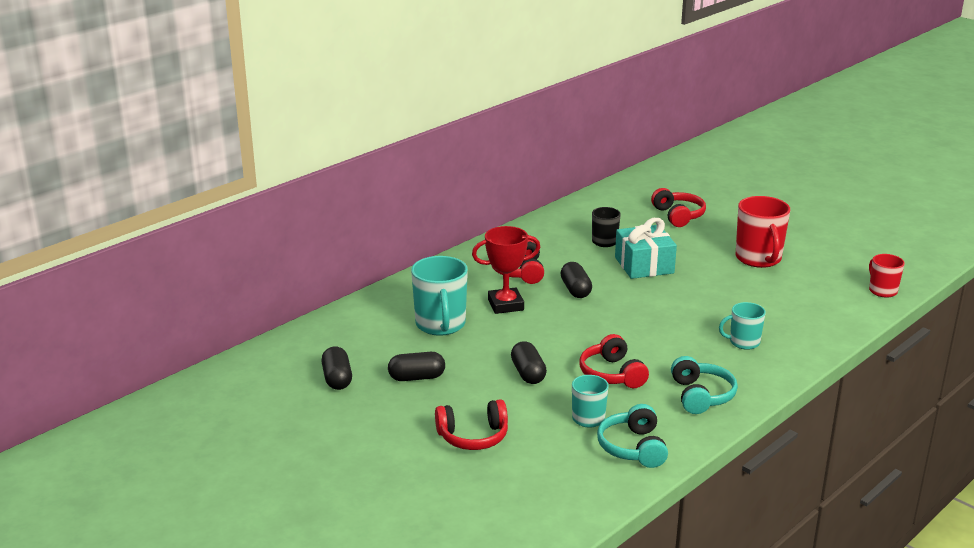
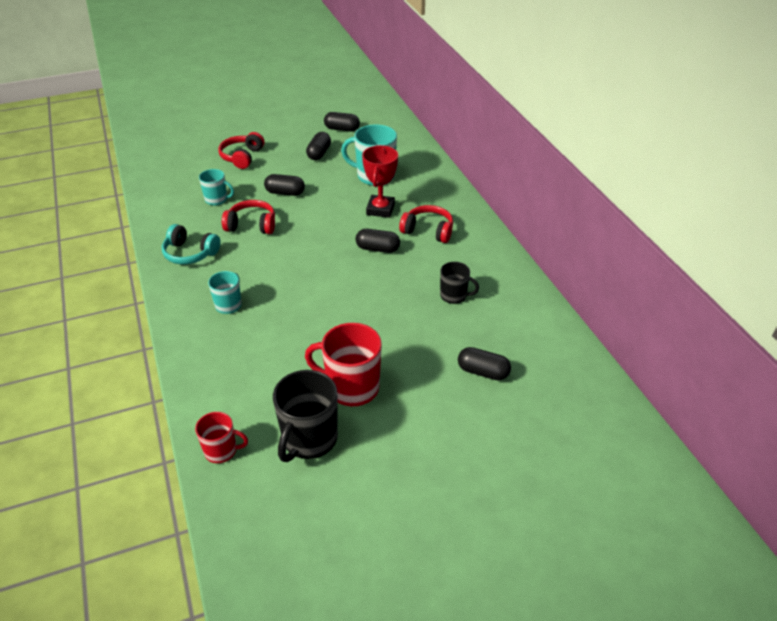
camera: 115 degrees right, 15 degrees up
(633, 448) = (172, 206): turquoise headphones -> none
(644, 265) = (392, 302): turquoise gift -> none
(678, 216) = (483, 372): red headphones -> black capsule
(825, 262) = (309, 439): none -> black mug

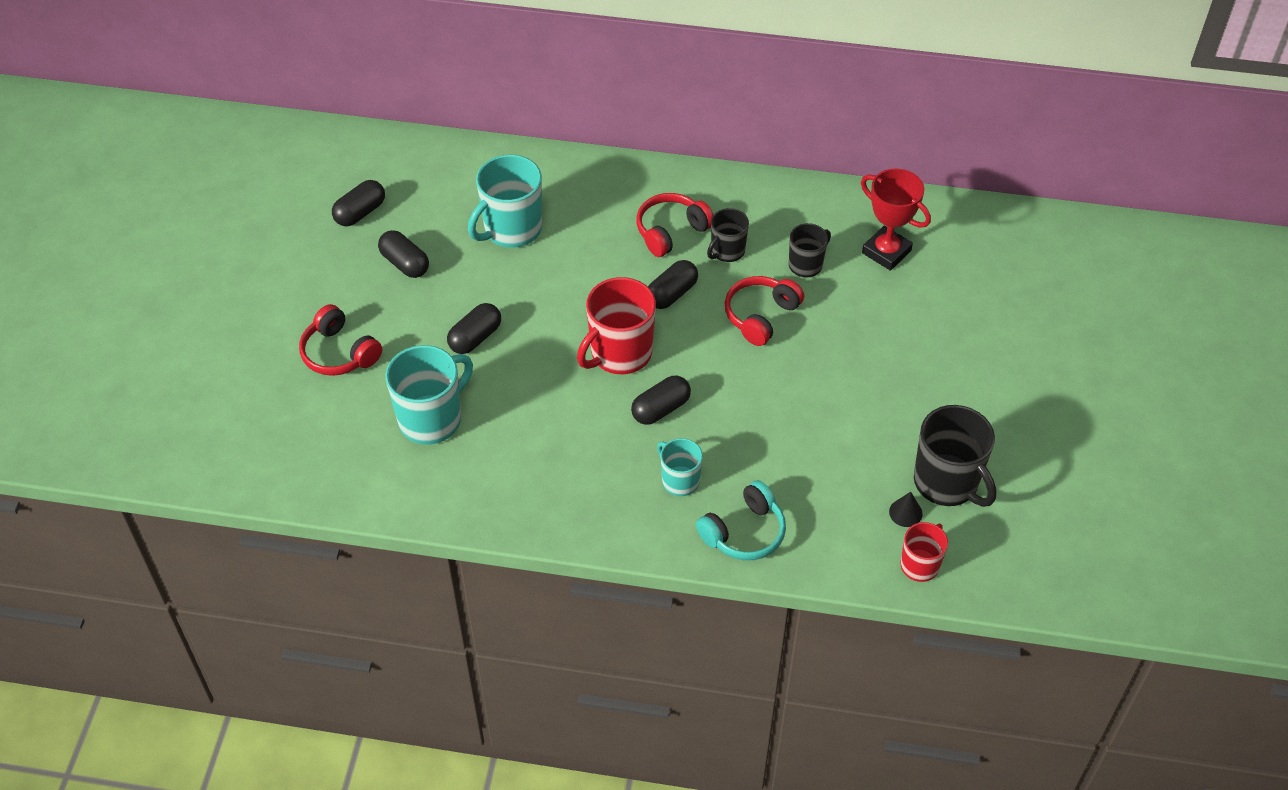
camera: 60 degrees left, 10 degrees up
(190, 253) = (540, 489): turquoise headphones -> turquoise headphones (744, 532)
(217, 199) = (431, 419): turquoise mug -> turquoise mug, size x1.73
(252, 225) = (525, 401): red headphones -> red headphones (760, 316)
(266, 425) = (905, 512): none -> black cone
(351, 387) = (894, 417): red mug -> red mug (620, 353)
(380, 209) = (592, 256): red trophy -> red trophy (886, 252)
(433, 258) = (727, 251): none -> black mug
(483, 372) = (937, 299): black capsule -> black capsule (661, 409)

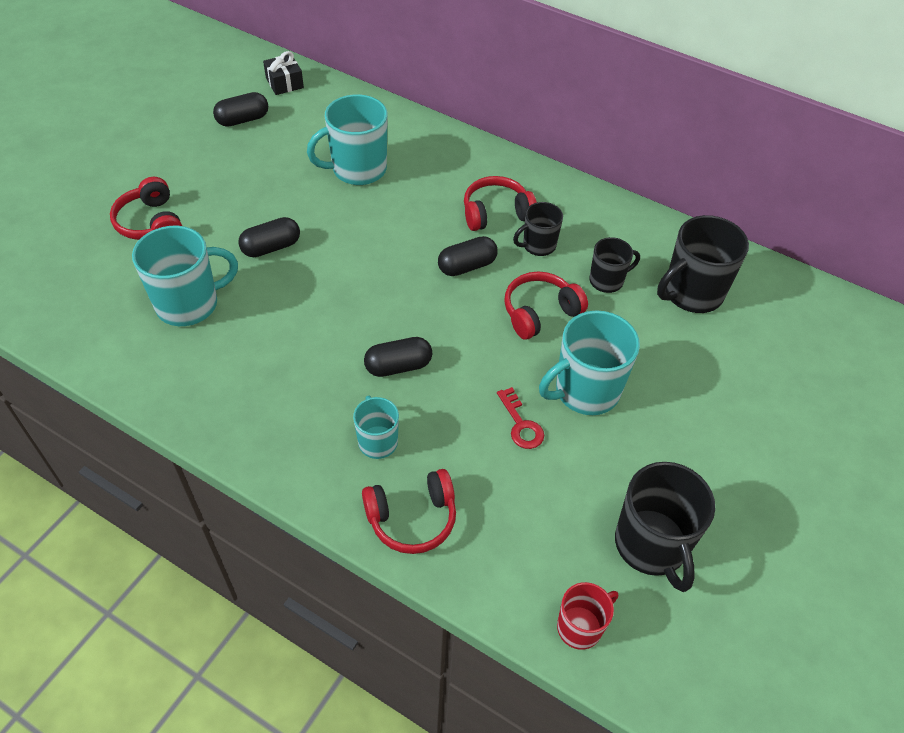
camera: 20 degrees right, 0 degrees up
(377, 157) = (284, 83): none -> black gift
(405, 263) = (252, 169): black capsule -> none
(620, 353) = (389, 303): red mug -> none
(744, 532) = (412, 518): turquoise headphones -> red headphones
(794, 422) = (521, 424): none -> red key
(835, 374) = (585, 391): none -> turquoise mug
(886, 252) = (692, 293): red trophy -> black mug
(905, 512) = (591, 561): black cone -> none

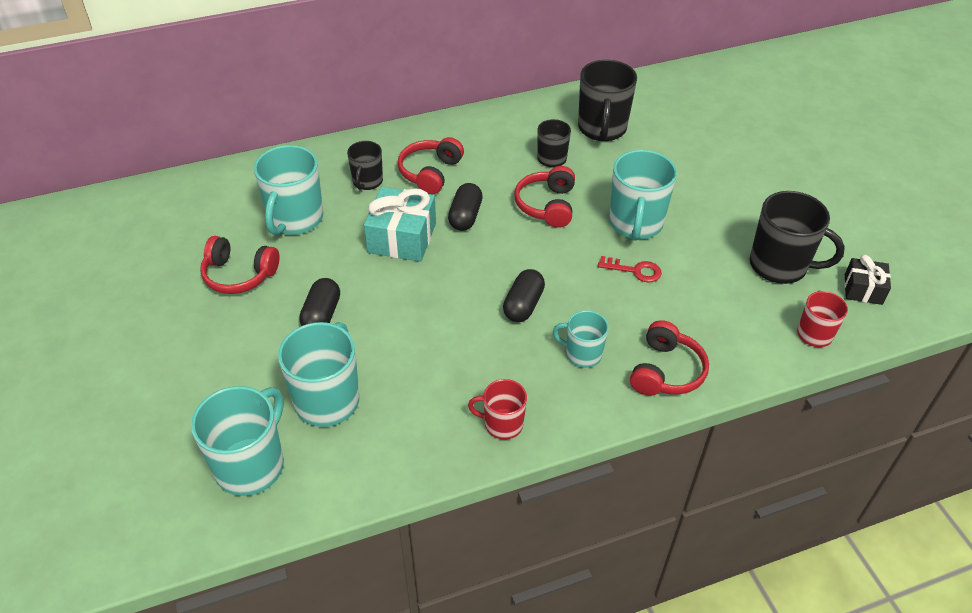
camera: 50 degrees left, 5 degrees down
(95, 300) = (251, 465): none -> turquoise mug
(151, 223) = (199, 380): red headphones -> red headphones (239, 275)
(243, 120) = (145, 256): black capsule -> none
(250, 429) = (502, 424): none -> red mug
(284, 83) = (134, 207): black gift -> black gift (863, 289)
(400, 242) = (402, 238): none -> turquoise gift
(538, 245) = (485, 171): black mug -> black mug (367, 182)

